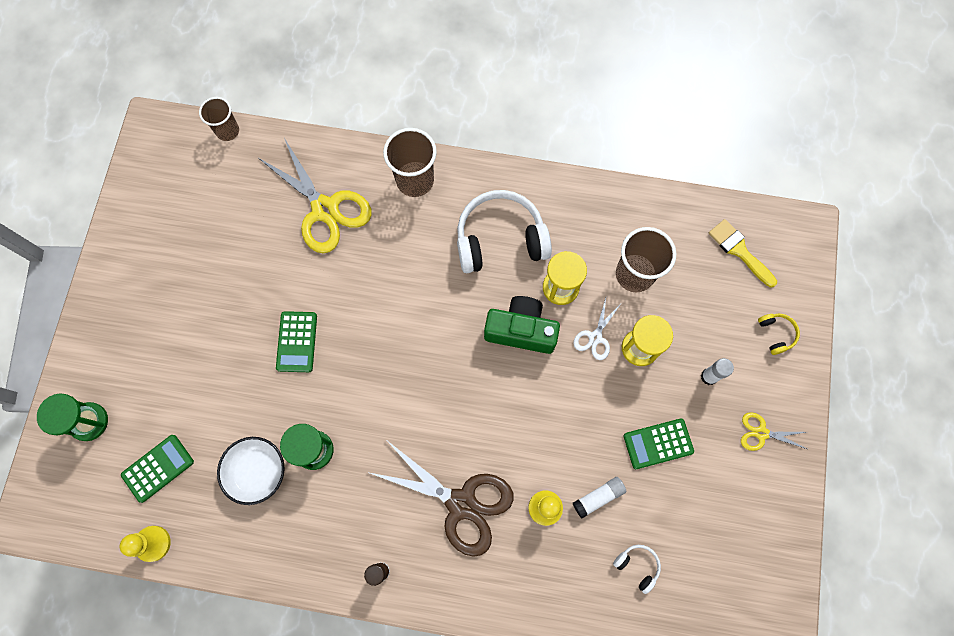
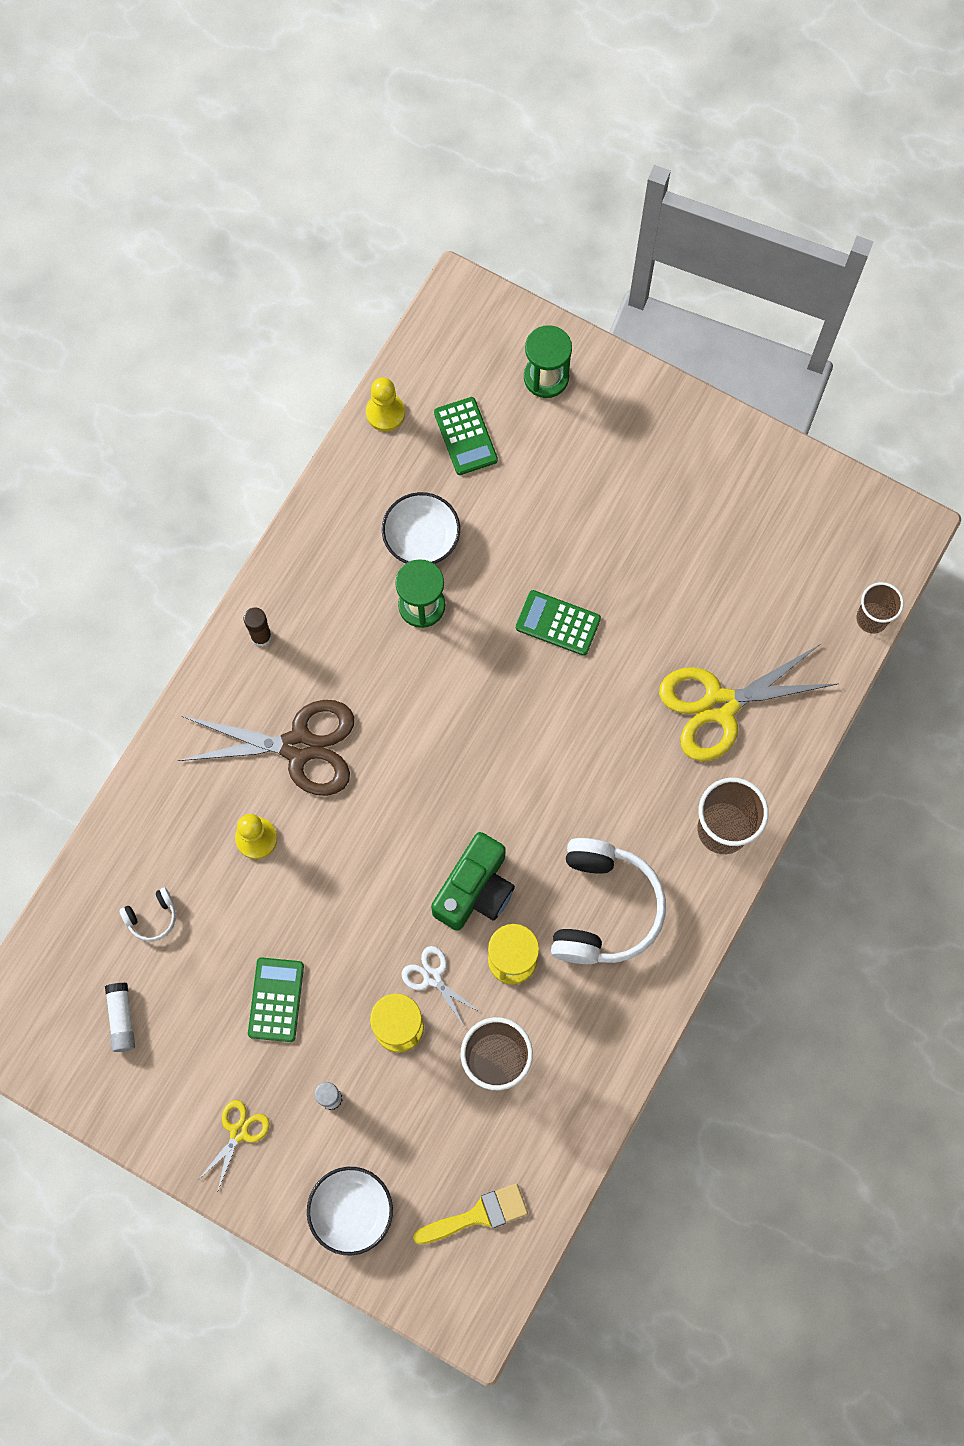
camera: 110 degrees right, 0 degrees up
(461, 503) = (298, 746): brown scissors -> brown scissors turned 135 degrees counterclockwise
(598, 497) = (243, 903): white glue stick -> white glue stick (122, 1019)
(776, 334) = (351, 1211): yellow headphones -> white bowl

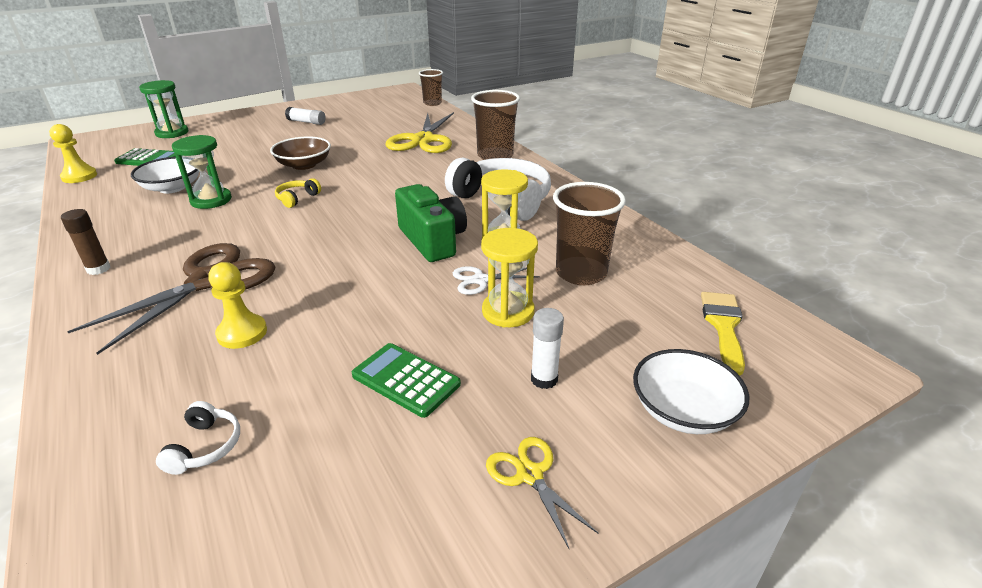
camera: 60 degrees left, 40 degrees down
(122, 1019) = (280, 540): white glue stick -> white glue stick (306, 122)
(477, 689) = (297, 198): none -> yellow headphones
(558, 623) = (304, 165): green calculator -> brown bowl

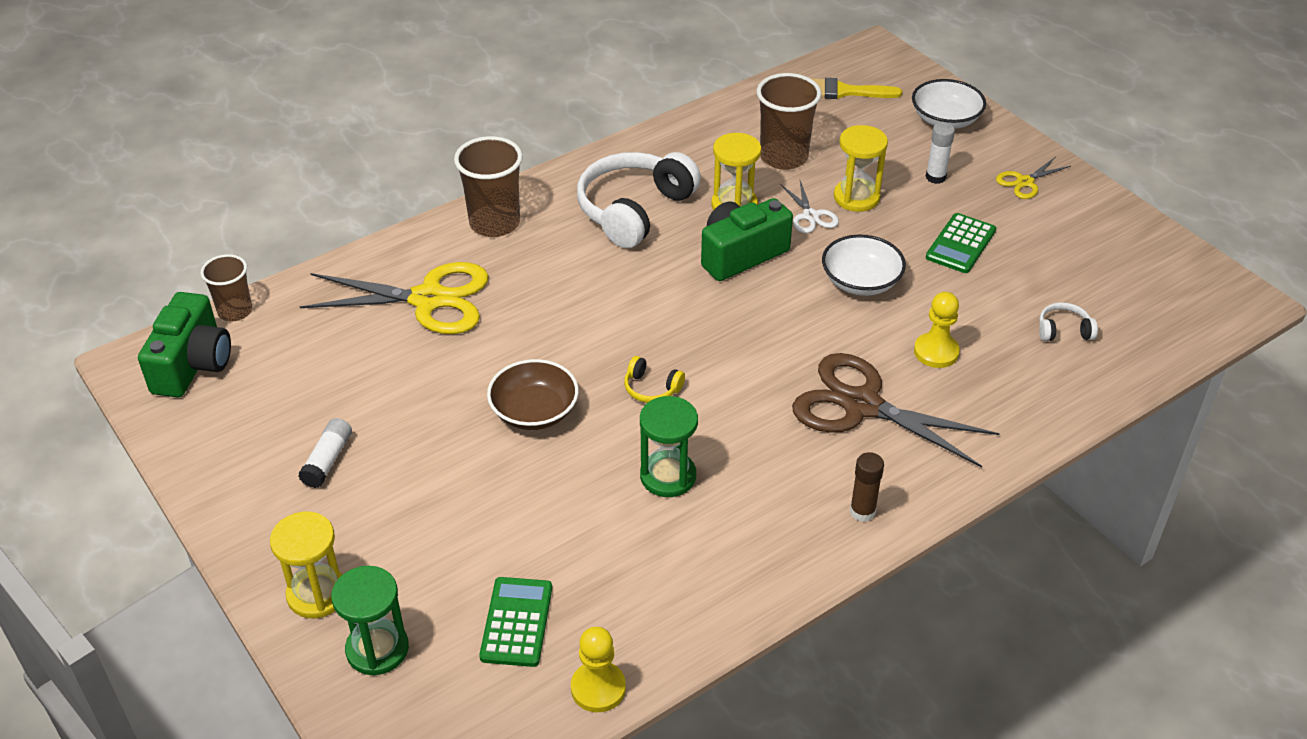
camera: 95 degrees left, 10 degrees up
(172, 188) = (631, 538): white bowl -> white bowl (861, 281)
(220, 122) = (317, 594): none -> yellow hourglass
(396, 98) = (193, 364): none -> green camera

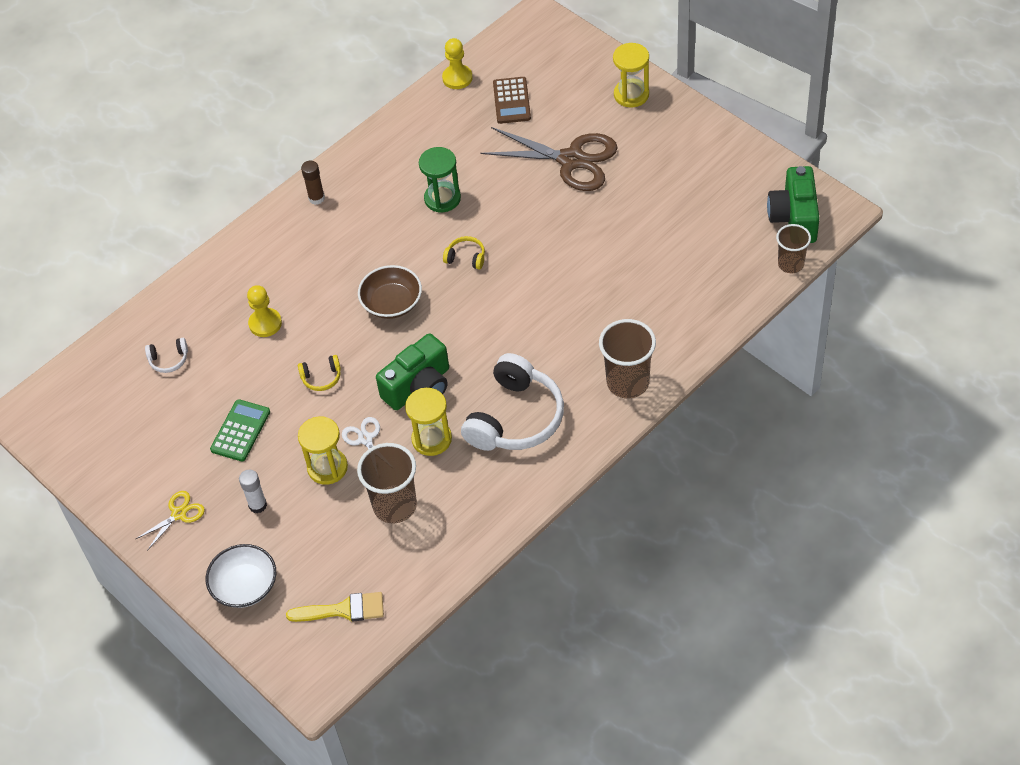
camera: 175 degrees right, 10 degrees up
(328, 460) = (664, 169): white glue stick -> none
(377, 649) = (584, 74): green hourglass -> none
(428, 299) = (651, 300): yellow scissors -> none
(517, 622) = (511, 101): green calculator -> brown calculator
(534, 411) = (542, 226): brown bowl -> brown bowl (392, 303)
(861, 281) = (321, 377): white bowl -> yellow headphones
(862, 405) = (318, 271): brown scissors -> brown scissors (571, 160)

